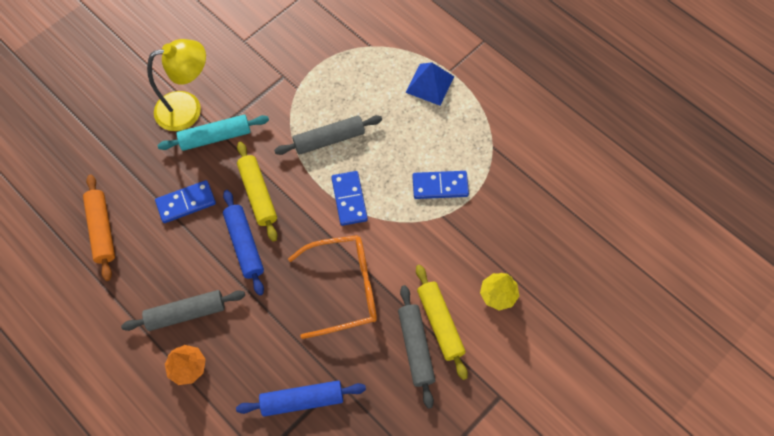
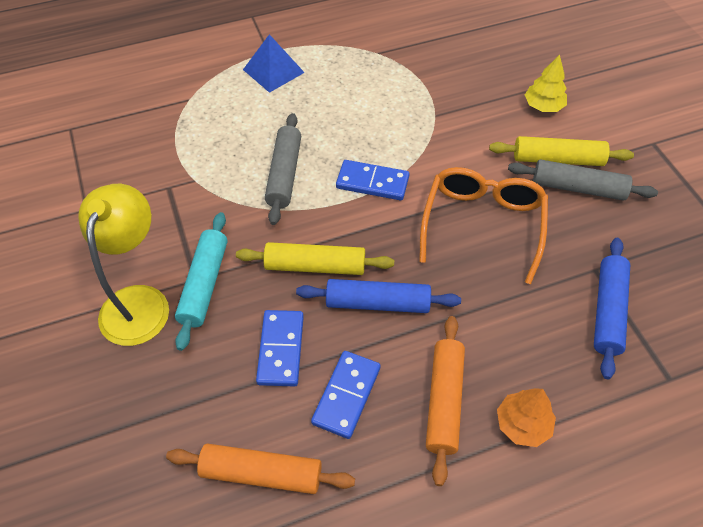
camera: 65 degrees left, 10 degrees down
(186, 313) = (444, 401): grey rolling pin -> orange rolling pin
(440, 186) = (399, 105): blue domino -> blue domino (346, 395)

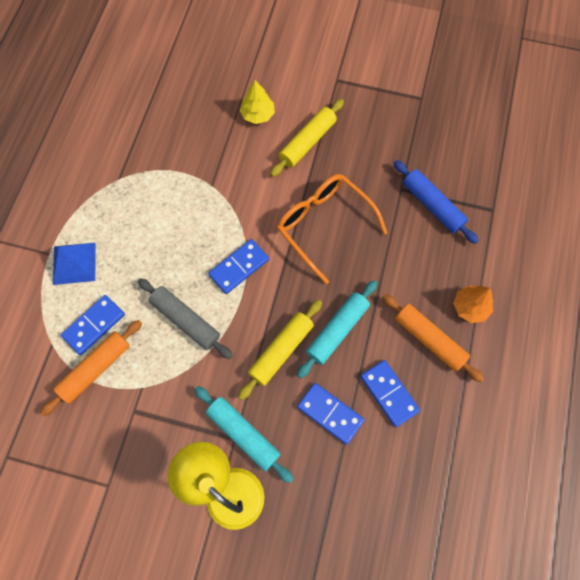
camera: 55 degrees left, 15 degrees up
(227, 115) = (94, 325): none -> blue domino
(261, 473) = (407, 477): orange rolling pin -> orange rolling pin (95, 368)
(377, 303) = (337, 330): blue rolling pin -> turquoise rolling pin
(578, 188) = (338, 149): grey rolling pin -> none

